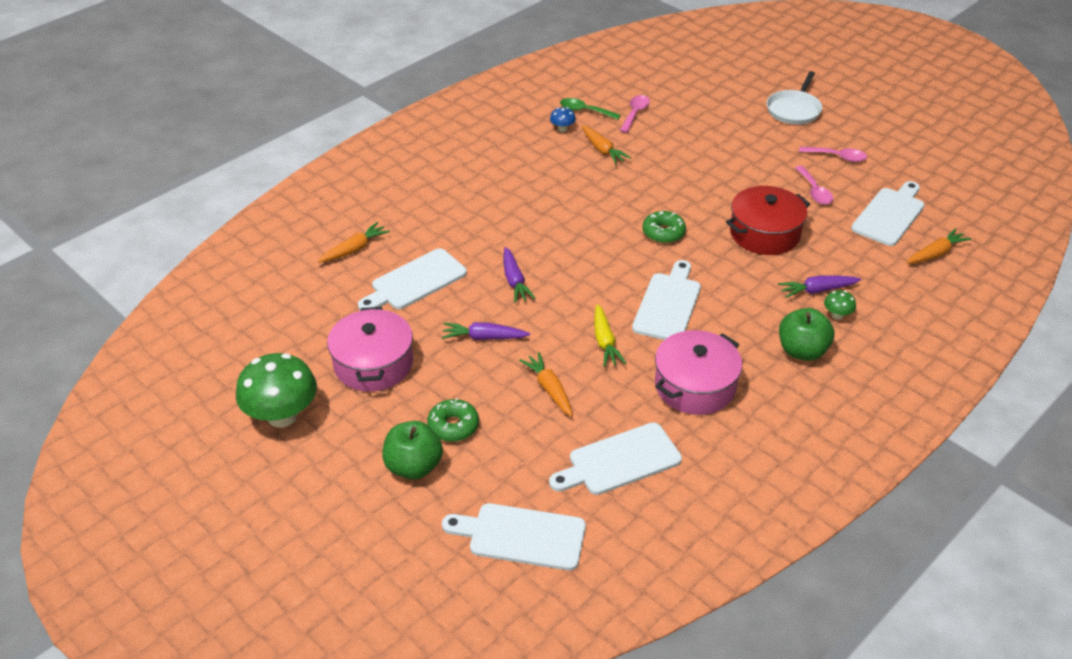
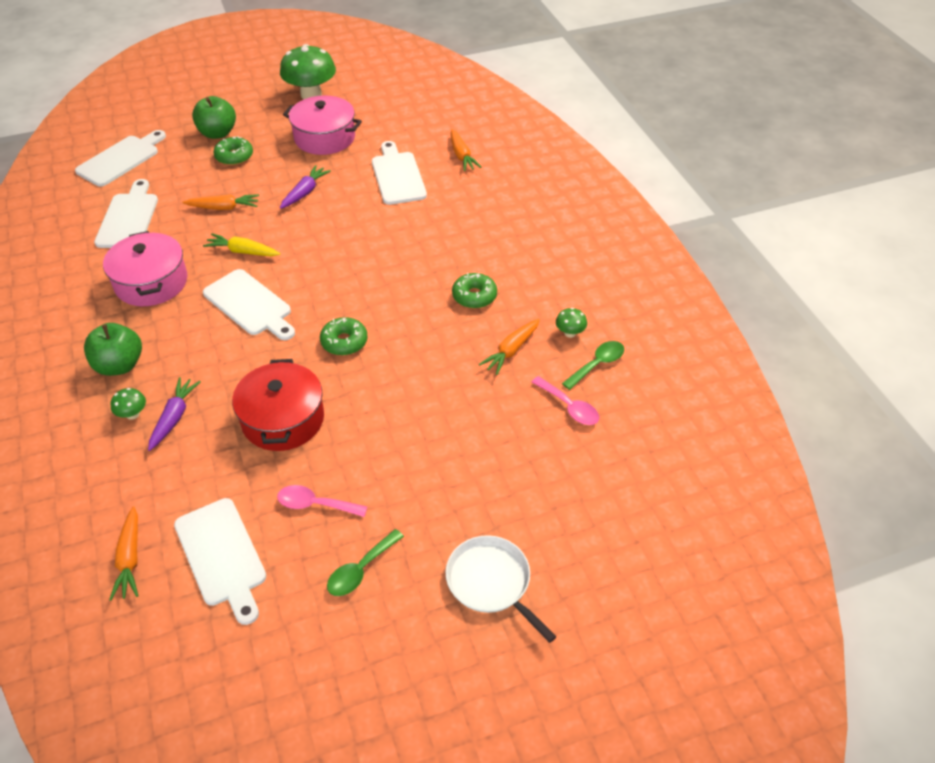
camera: 115 degrees right, 5 degrees up
(514, 281) = (355, 226): purple carrot -> none
(557, 183) = (474, 296): none -> green donut
(562, 129) = (570, 333): blue mushroom -> green mushroom
(602, 150) = (511, 350): orange carrot -> orange carrot turned 45 degrees counterclockwise
(837, 157) = (360, 570): pink spoon -> green spoon

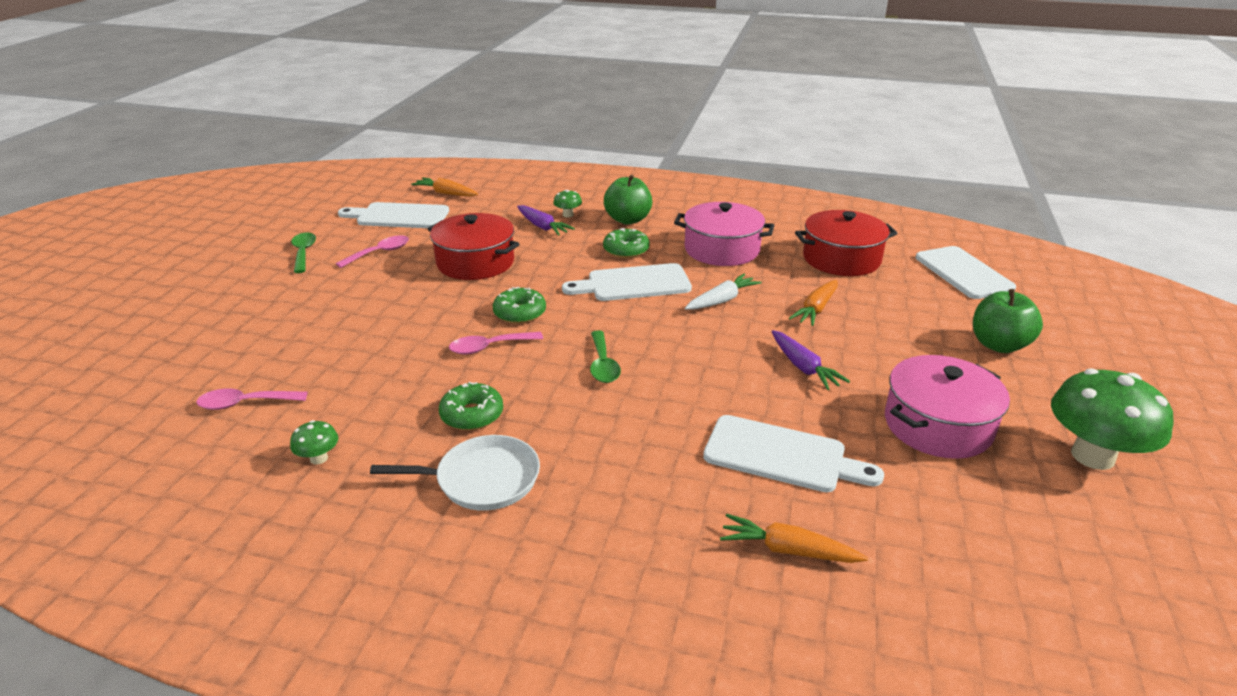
camera: 125 degrees right, 15 degrees down
(128, 218) = (841, 259): white cutting board -> red pot
(234, 156) = (928, 342): green donut -> green donut (626, 250)
(243, 252) = (721, 300): yellow carrot -> white carrot
(401, 331) = (489, 347): none -> pink spoon
(491, 582) = (200, 292): white pan -> white pan (482, 479)
(511, 350) = (363, 403): orange carrot -> none
(597, 364) = (251, 453): green spoon -> green spoon (603, 365)

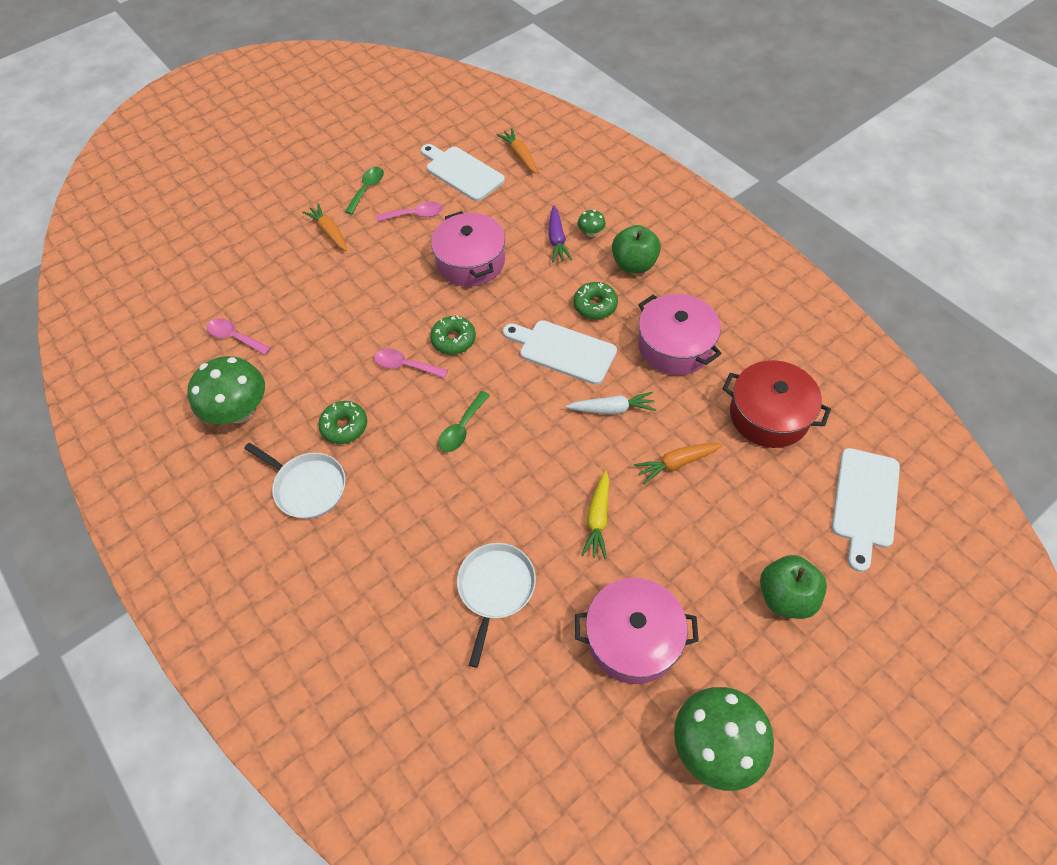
camera: 40 degrees right, 25 degrees up
(319, 458) = (240, 411): green mushroom -> green mushroom, size x2.30
(475, 262) = (471, 262): red pot -> pink pot
(782, 455) = (495, 589): white cutting board -> white pan
(788, 550) = (422, 663): orange carrot -> orange carrot (329, 232)
(803, 367) = (598, 518): purple carrot -> yellow carrot

